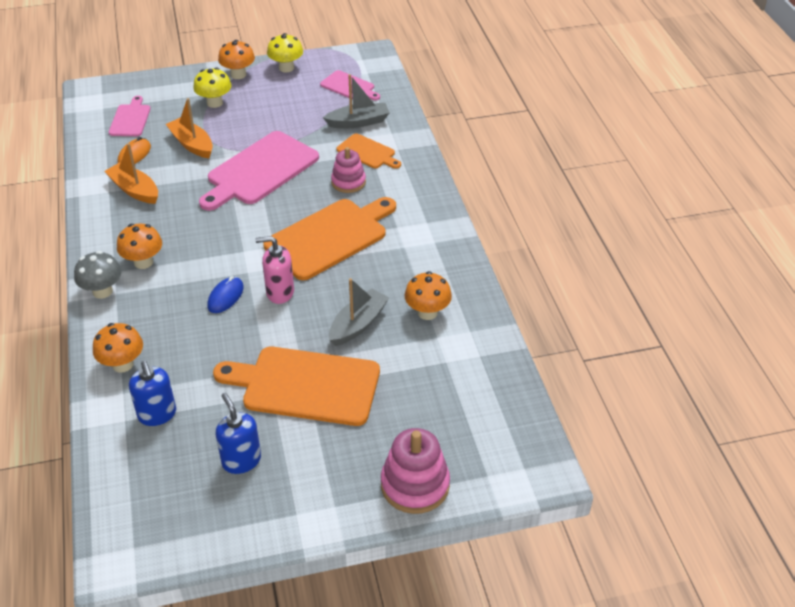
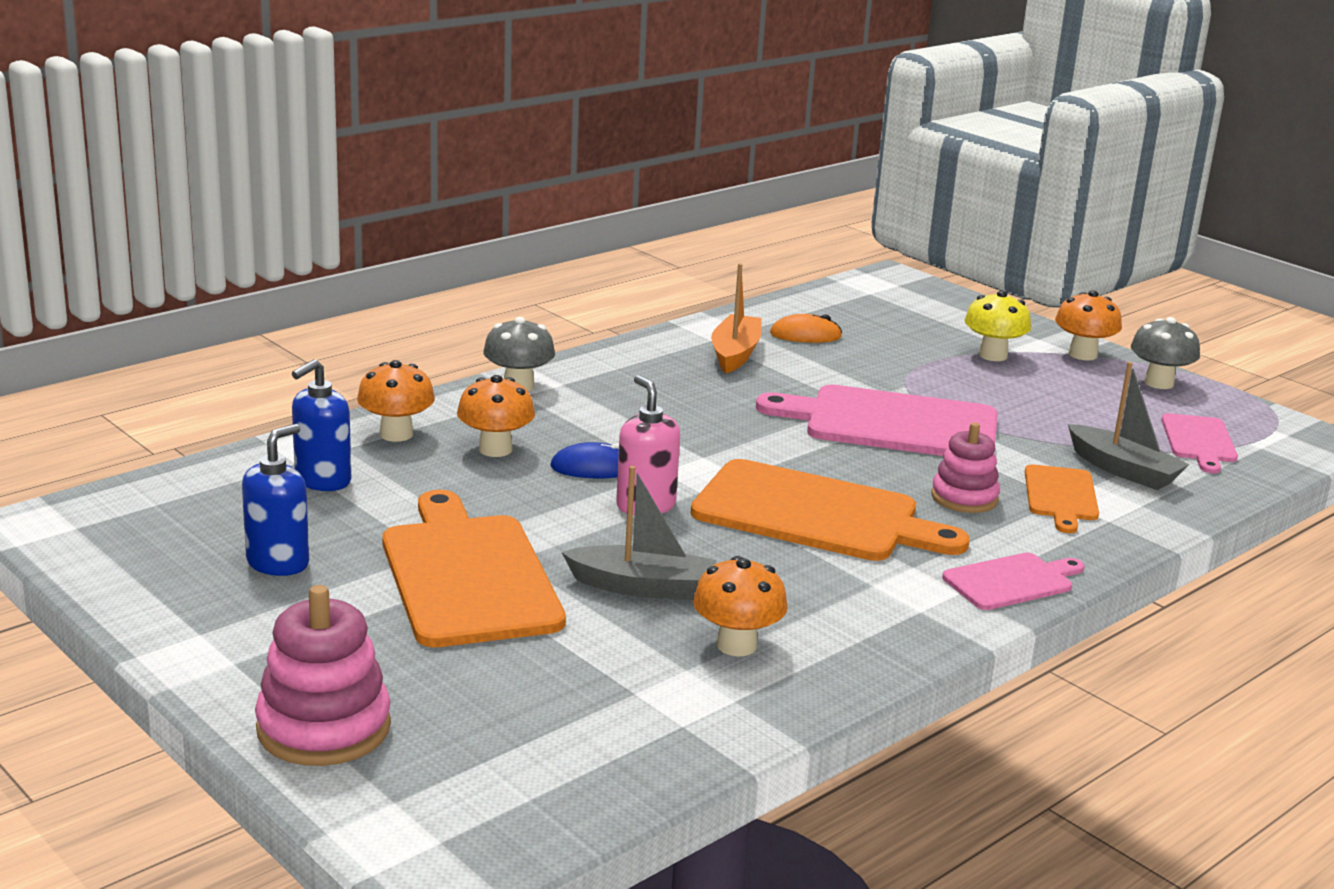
camera: 60 degrees right, 20 degrees down
(130, 119) = (873, 314): pink cutting board -> pink cutting board (1012, 581)
(143, 262) = (601, 396): orange mushroom -> orange mushroom (495, 449)
(192, 144) = (880, 364): orange boat -> none
(286, 68) = (1159, 383): yellow mushroom -> grey mushroom

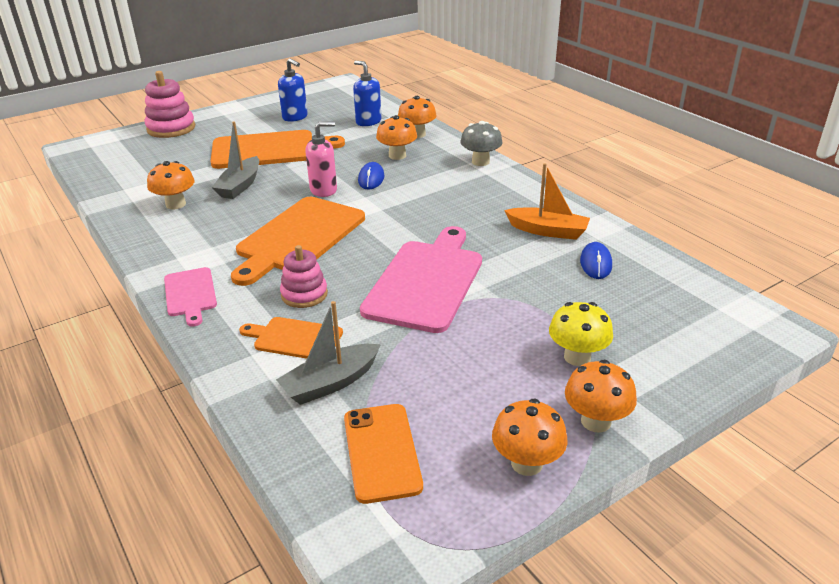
camera: 100 degrees right, 10 degrees up
(805, 335) = (595, 263): orange mouse -> blue mouse
(1159, 383) = (526, 463): grey mushroom -> orange mushroom
(1199, 441) = (381, 452): pink cutting board -> orange phone

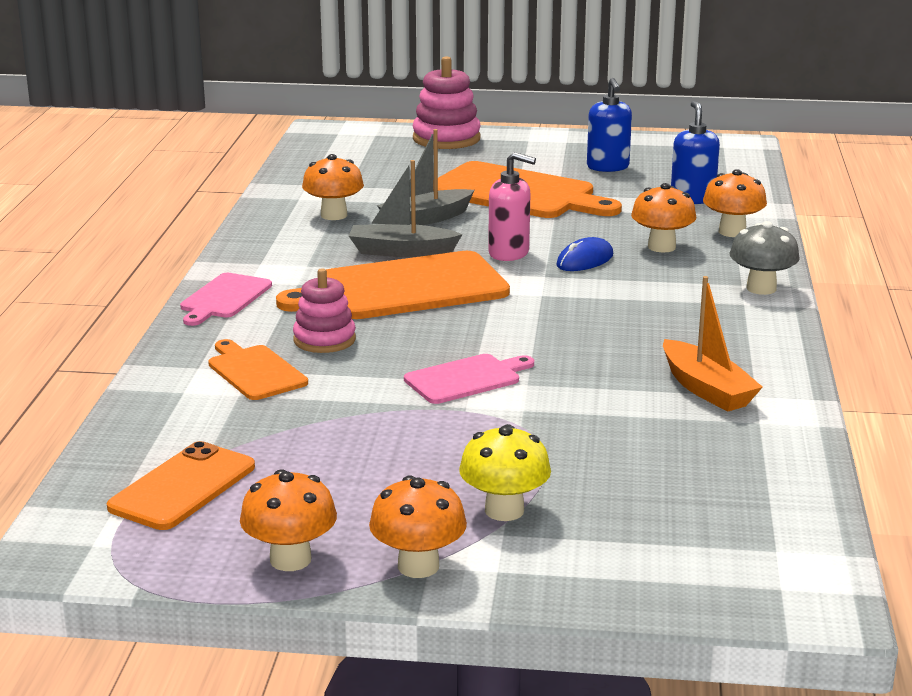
camera: 40 degrees right, 10 degrees down
(330, 383) = (227, 419): grey boat -> grey boat (401, 251)
(426, 281) = (466, 378): pink cutting board -> pink cutting board, size x0.53
(595, 263) = (703, 443): blue mouse -> none

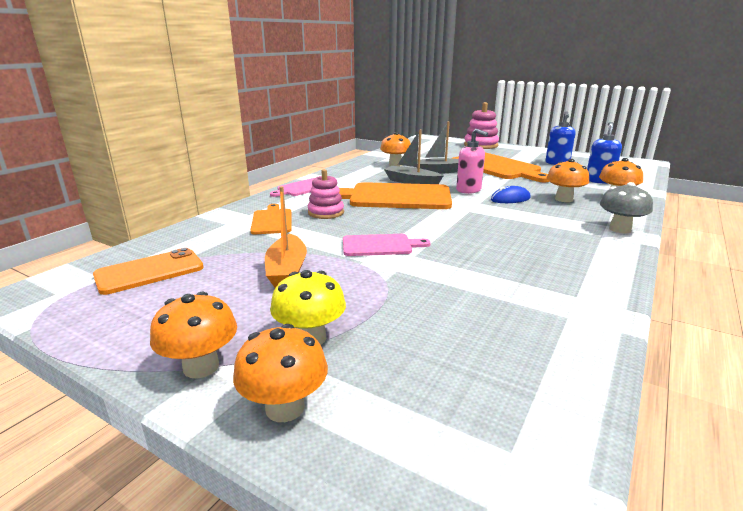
camera: 25 degrees right, 0 degrees up
(290, 559) = (134, 335): orange mushroom -> orange mushroom (285, 407)
(706, 389) = (539, 283): orange boat -> orange boat (287, 270)

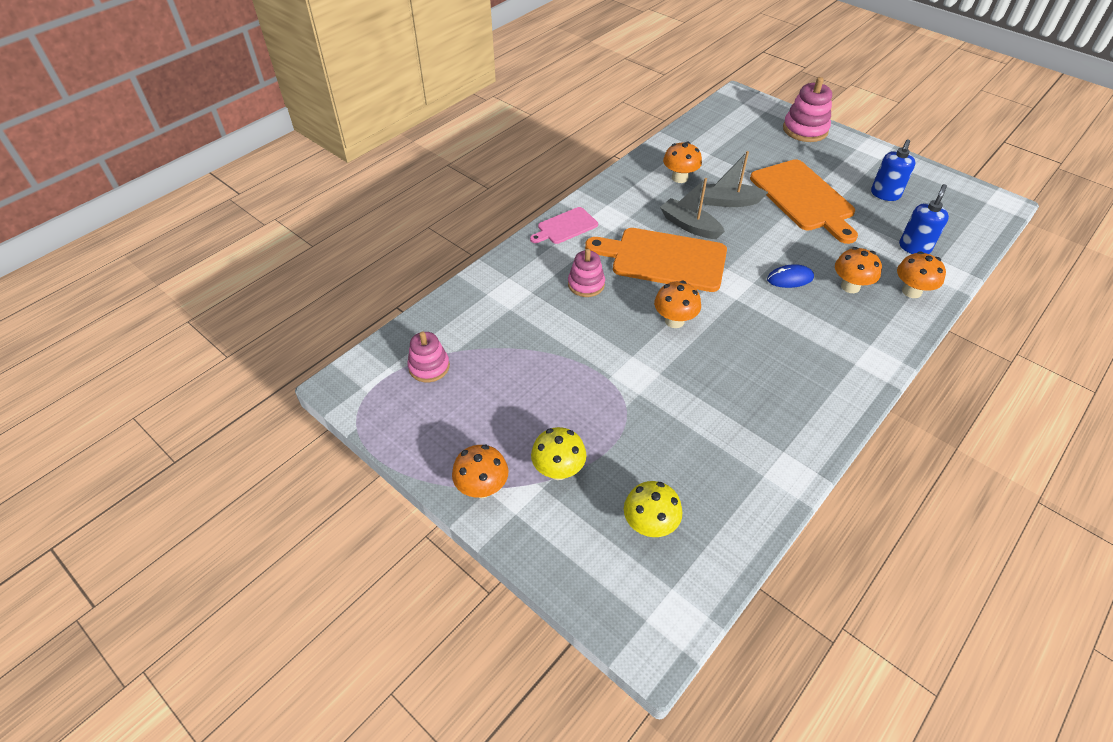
camera: 10 degrees right, 25 degrees up
(149, 271) = (429, 367): orange phone -> pink stacking toy
(272, 221) = (531, 294): orange cutting board -> none
(285, 407) = (538, 532): orange mushroom -> orange mushroom (674, 321)
(287, 270) = (544, 381): orange boat -> none
(380, 245) = (631, 352): pink cutting board -> none
(448, 378) = (649, 524): none -> yellow mushroom
(468, 190) = (749, 253): pink soap dispenser -> none
(620, 229) = (880, 354): grey mushroom -> none

